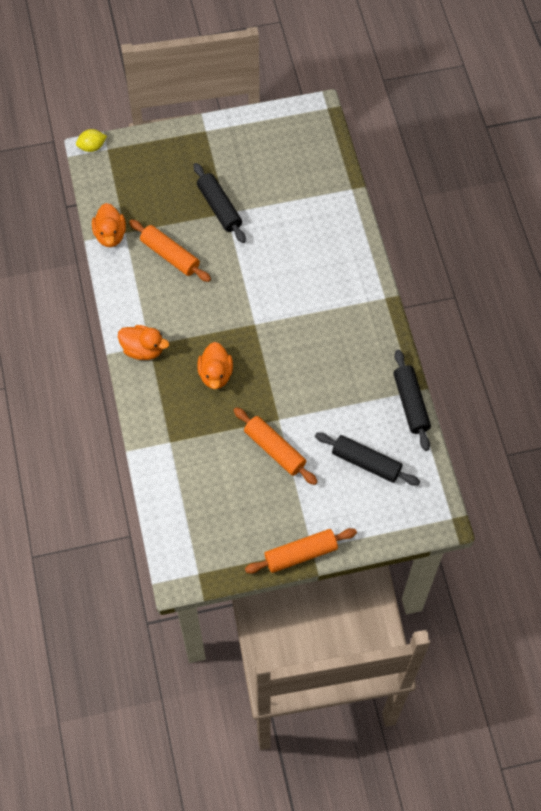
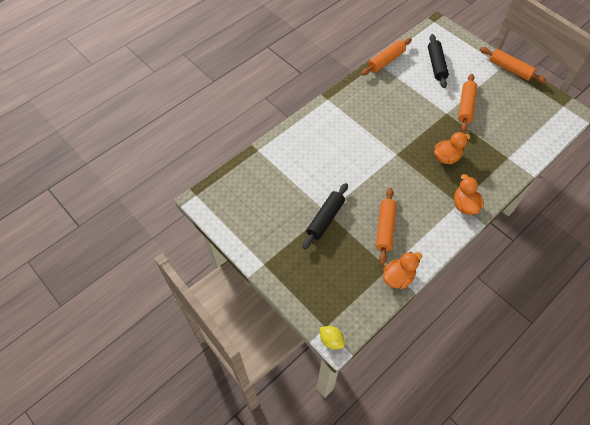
camera: 120 degrees left, 5 degrees down
(411, 403) = (385, 61): black rolling pin -> orange rolling pin

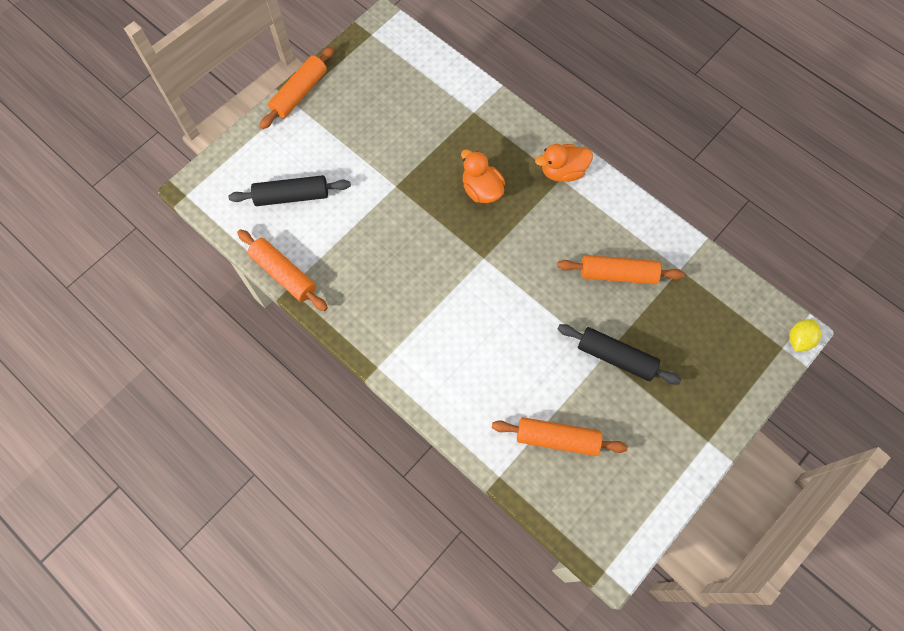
camera: 95 degrees left, 10 degrees up
(398, 277) = (690, 257): orange duck -> none
(465, 106) = (380, 159): orange rolling pin -> orange rolling pin (557, 439)

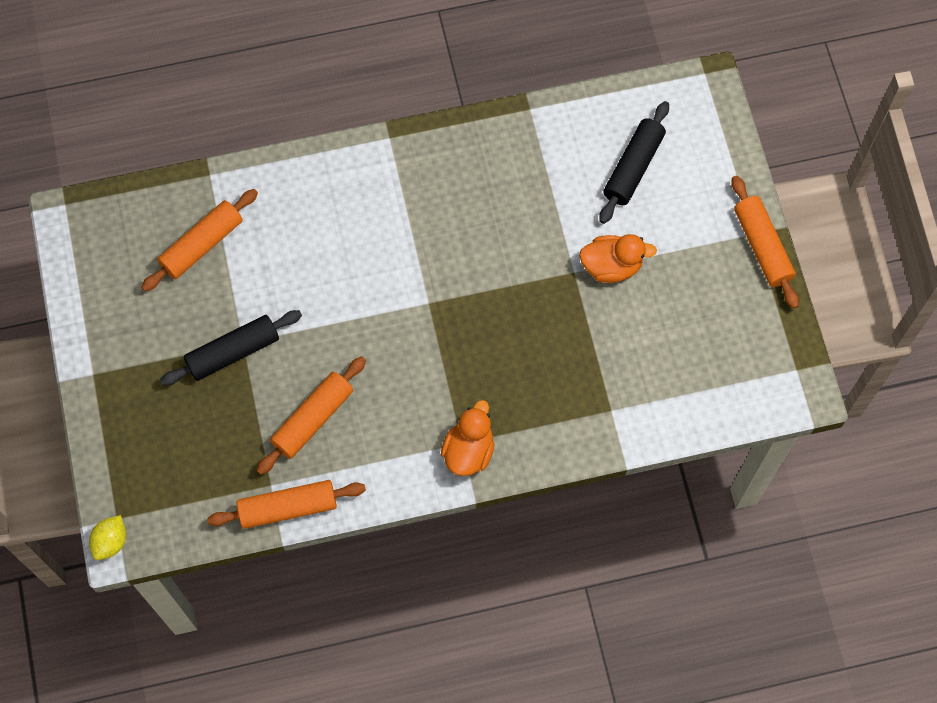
camera: 125 degrees right, 0 degrees up
(284, 274) = (548, 112): orange rolling pin -> orange rolling pin (288, 508)
(481, 190) = (507, 353): orange duck -> orange duck (611, 266)
(799, 339) = (111, 542): yellow lemon -> yellow lemon turned 45 degrees clockwise

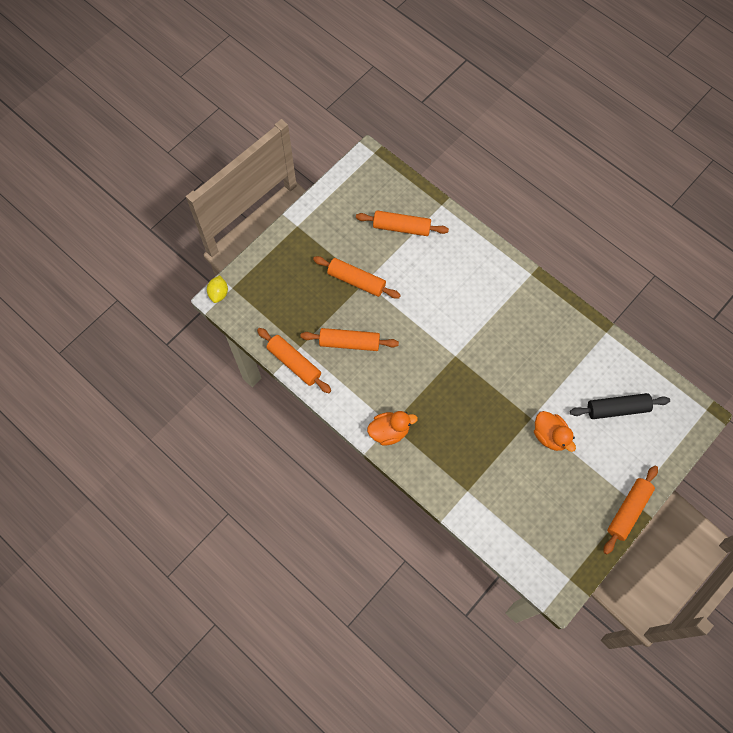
camera: 55 degrees right, 0 degrees up
(111, 542) = (218, 293): yellow lemon -> yellow lemon turned 75 degrees counterclockwise
(233, 352) = (356, 281): black rolling pin -> orange rolling pin

